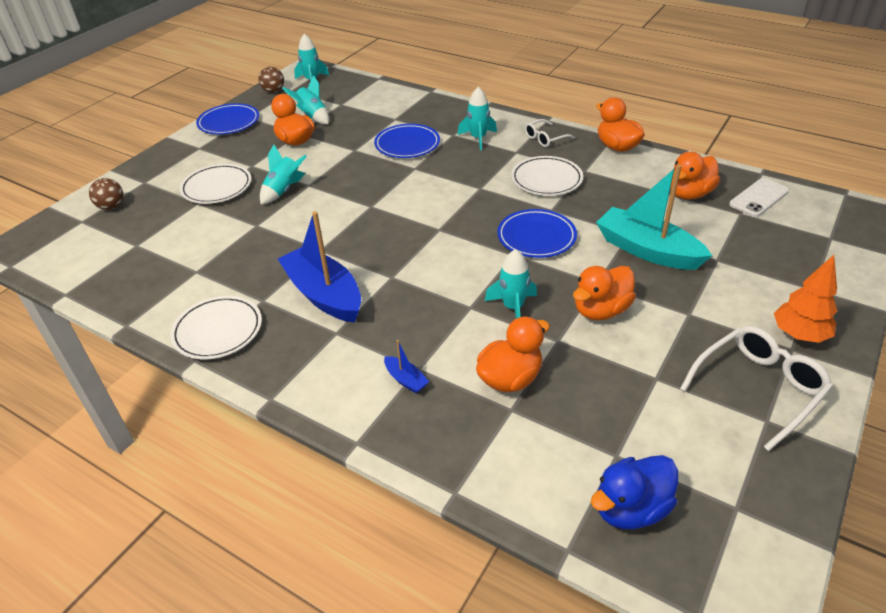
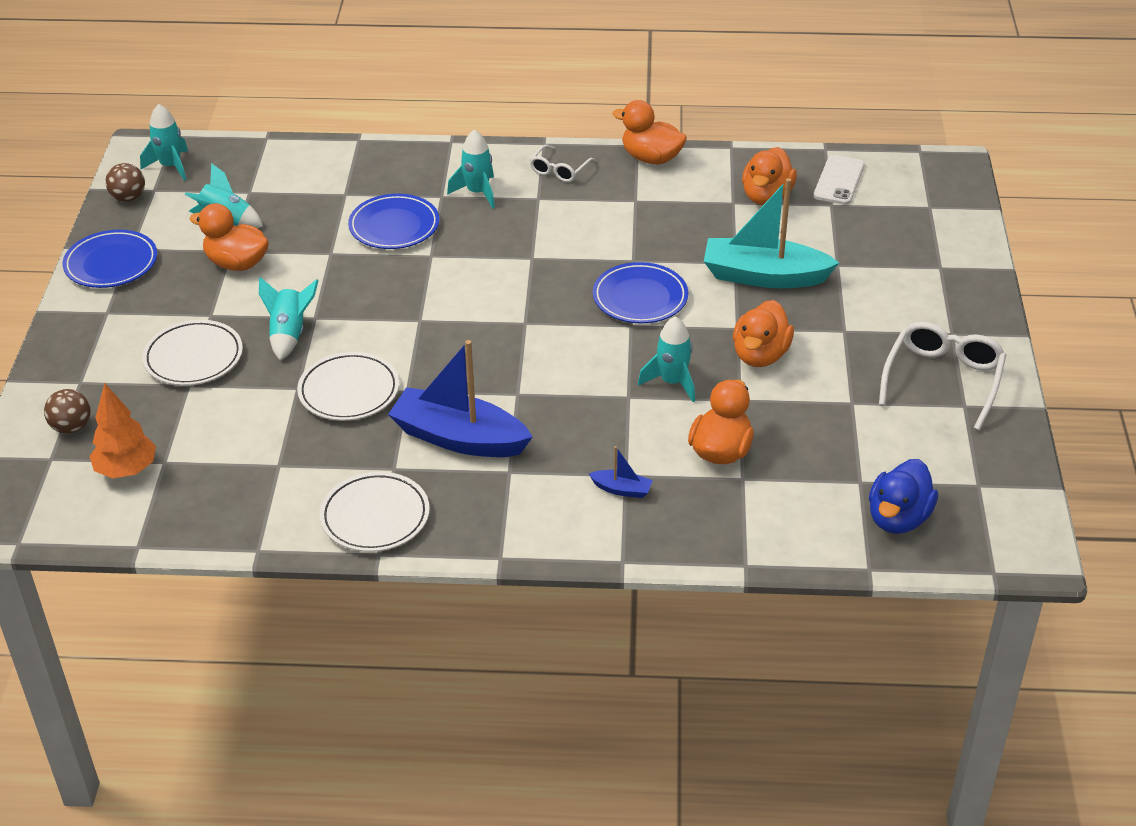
camera: 30 degrees left, 0 degrees up
(546, 179) = (600, 224): white plate -> white plate (349, 391)
(799, 335) = (951, 318): orange tree -> orange tree (127, 470)

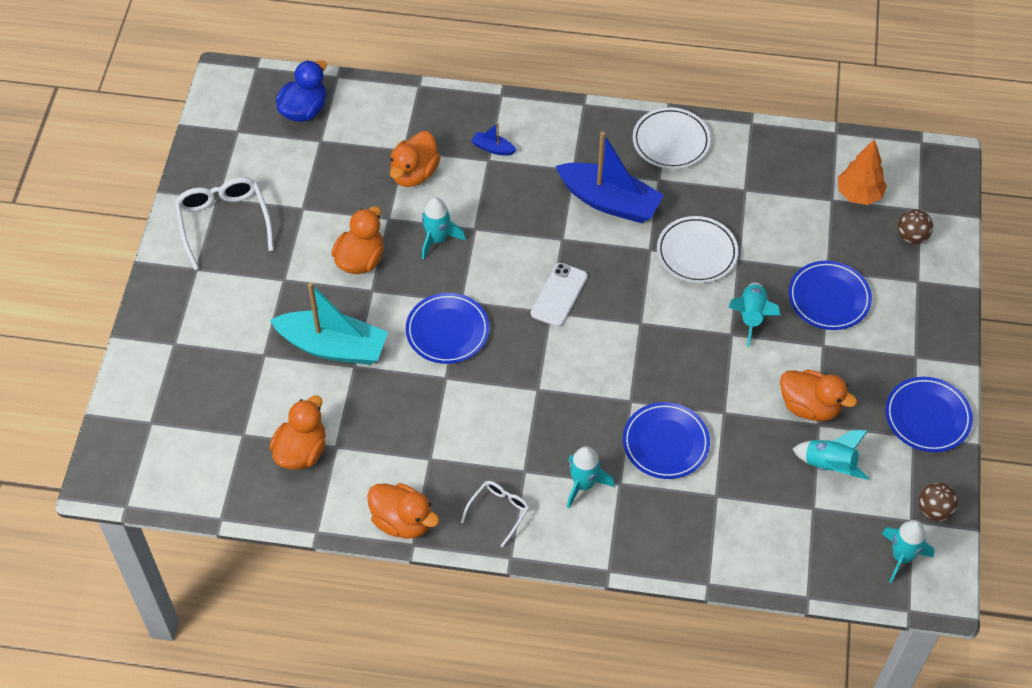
camera: 175 degrees left, 15 degrees up
(193, 357) = (829, 298): white plate -> blue plate
(839, 180) = (224, 468): white phone -> white phone (559, 295)
(943, 380) = (224, 223): white glasses -> white glasses turned 135 degrees clockwise

